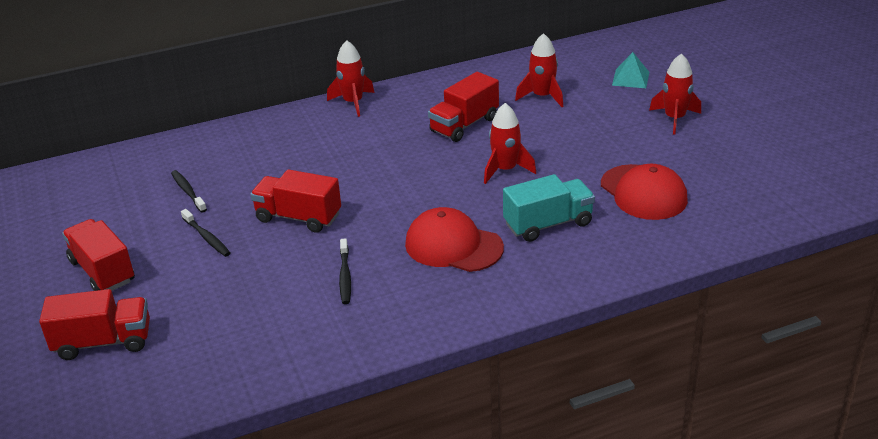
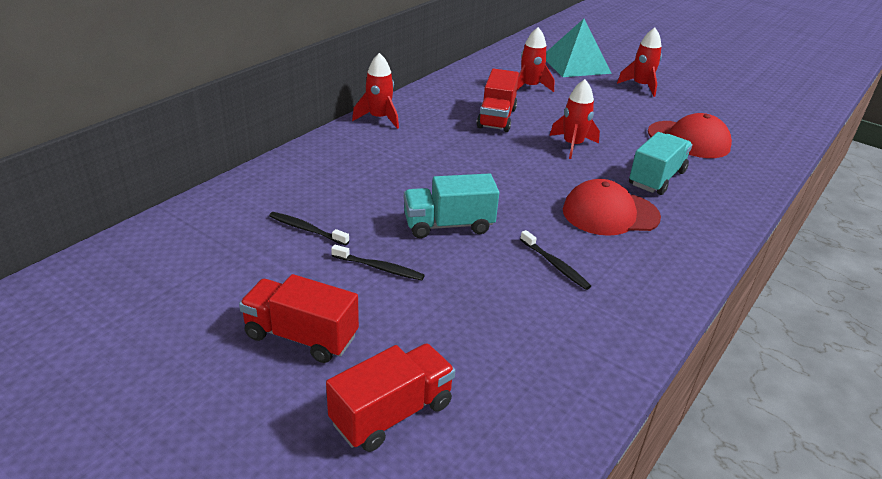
camera: 35 degrees left, 0 degrees up
(298, 217) = (448, 225): red truck -> turquoise truck
(630, 78) = (576, 64): turquoise pyramid -> turquoise pyramid, size x1.87

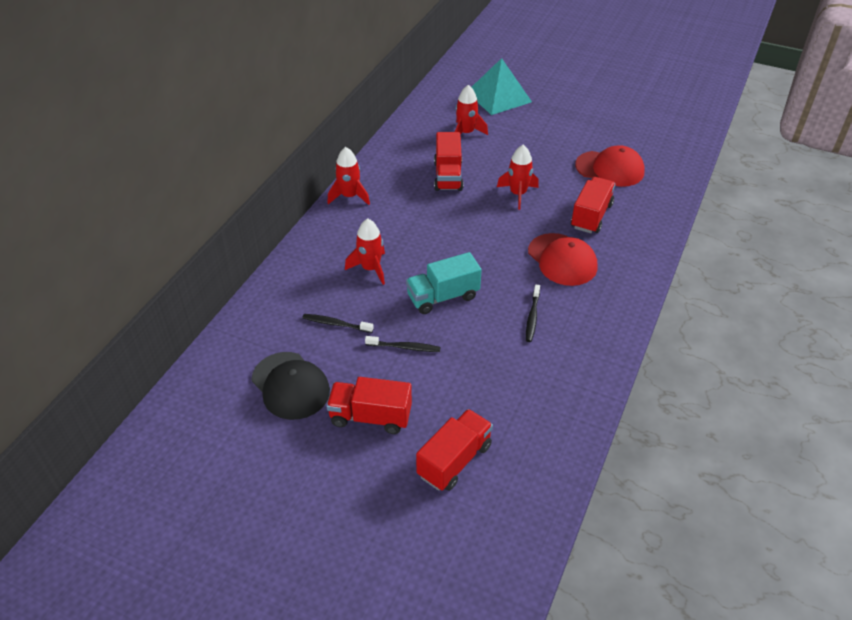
camera: 10 degrees left, 10 degrees up
(218, 282) = (290, 386): none -> black cap
(555, 265) = (532, 317): black toothbrush -> black toothbrush turned 60 degrees clockwise
(610, 214) = (562, 260): red cap -> red cap turned 105 degrees counterclockwise
(641, 86) = (560, 113): red rocket -> red rocket (370, 269)
(656, 178) = (591, 216): turquoise truck -> red truck

